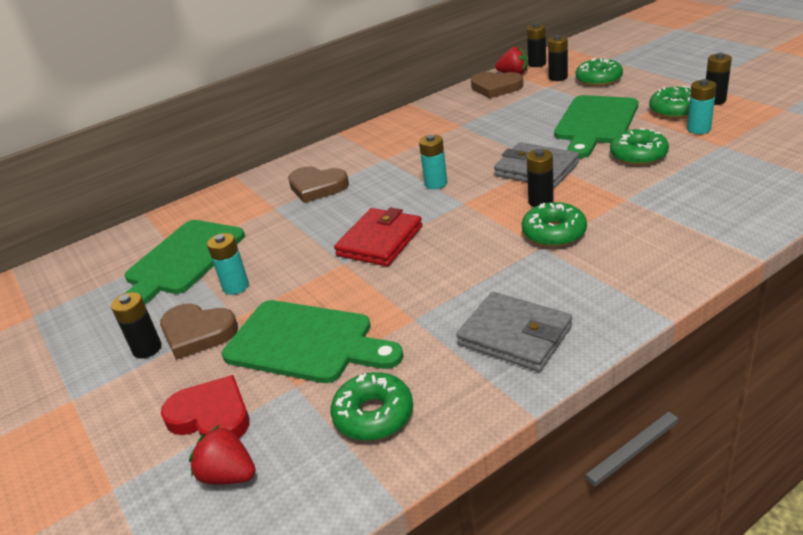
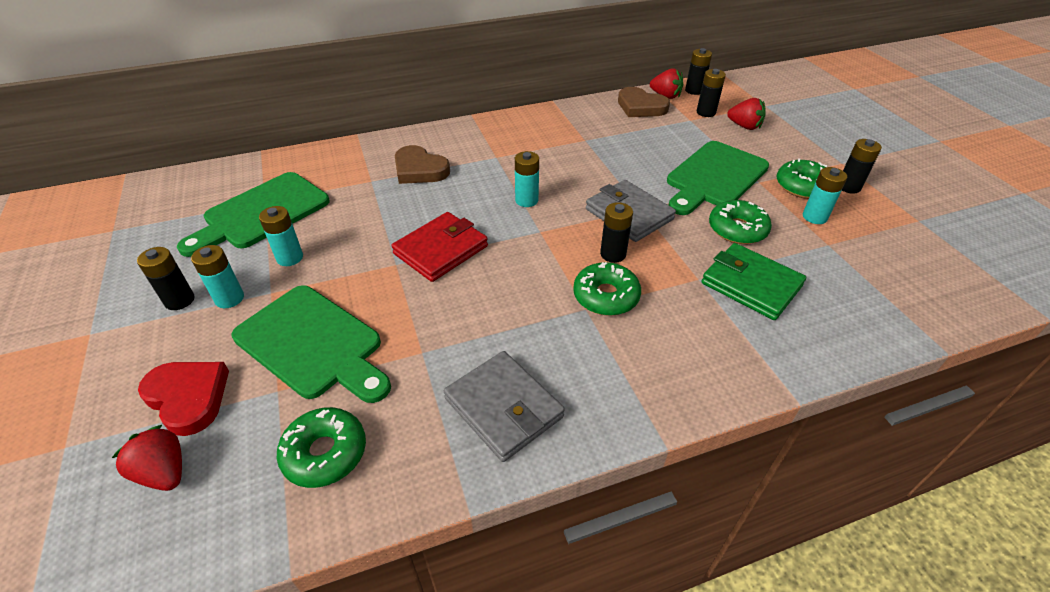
camera: 10 degrees right, 10 degrees up
(197, 333) = (229, 298): brown heart -> turquoise battery
(598, 79) = (744, 126): green donut -> red strawberry
(674, 190) = (751, 284): none -> green wallet

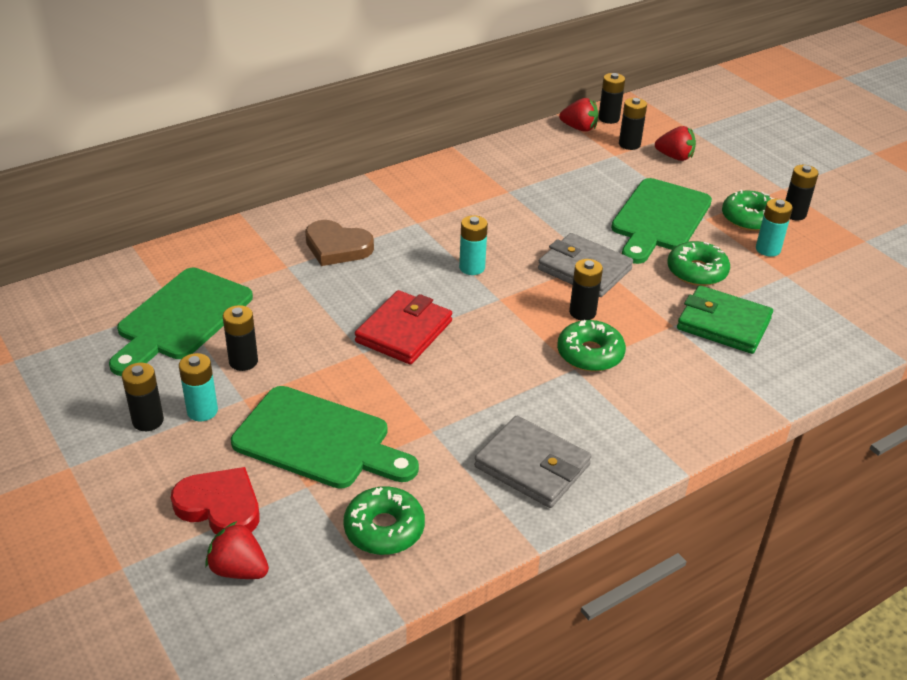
camera: 15 degrees left, 5 degrees down
(290, 258) = (243, 361): turquoise battery -> black battery
(640, 107) = (556, 144): brown heart -> none

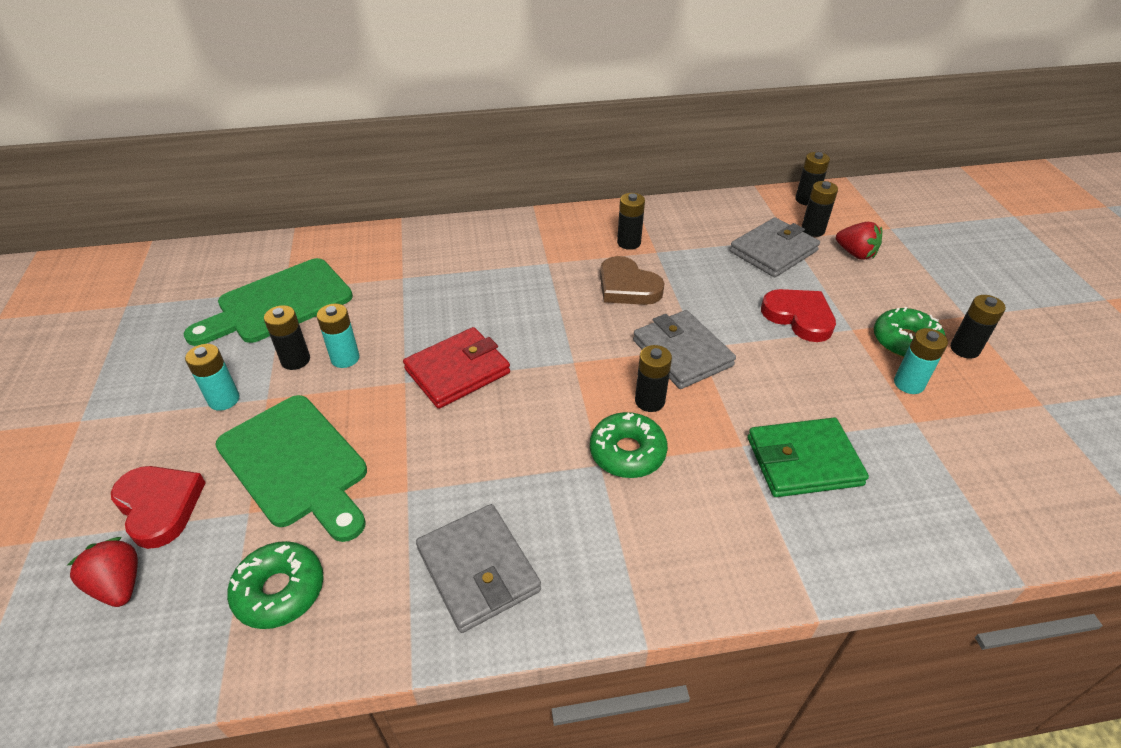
camera: 25 degrees right, 5 degrees up
(148, 421) = (174, 395): black battery -> black battery (629, 243)
(337, 247) = (458, 269): brown heart -> brown heart (627, 287)
(472, 267) = (568, 321): turquoise battery -> turquoise battery (345, 358)
(579, 128) = (769, 203): red strawberry -> none
(607, 169) = (773, 251): none -> grey wallet
(659, 219) = (799, 317): green cutting board -> red heart
(696, 271) = (807, 388): green donut -> none
(723, 324) = (803, 461): green wallet -> green wallet turned 60 degrees counterclockwise

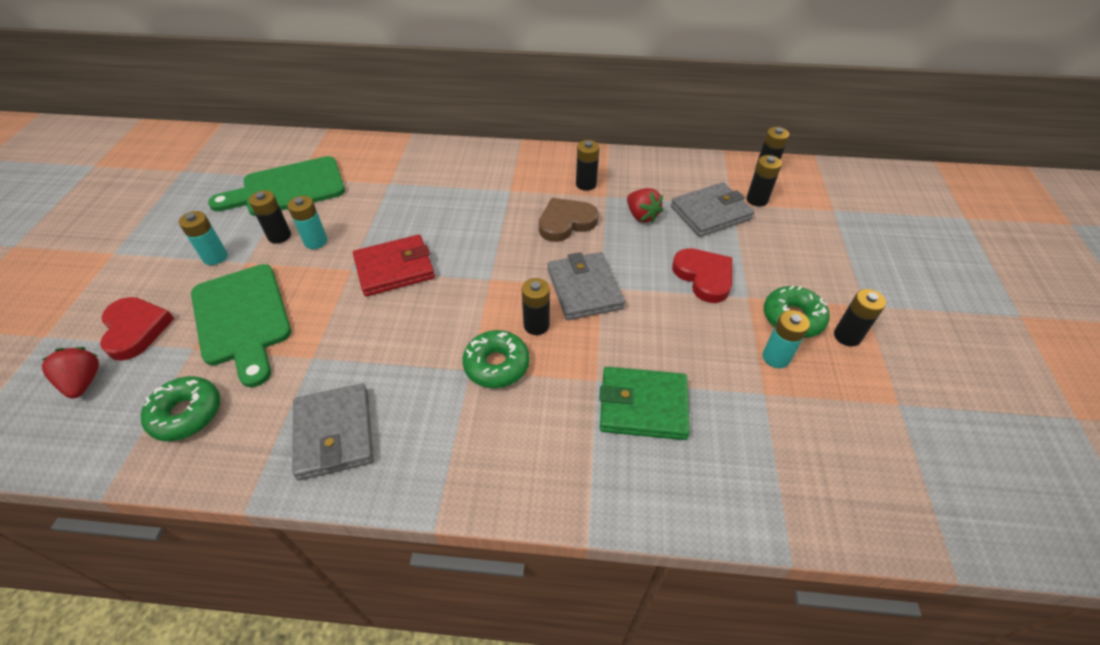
camera: 15 degrees right, 5 degrees up
(627, 287) = (566, 222): brown heart -> brown heart turned 90 degrees clockwise
(855, 254) = (786, 228): red strawberry -> red strawberry (641, 216)

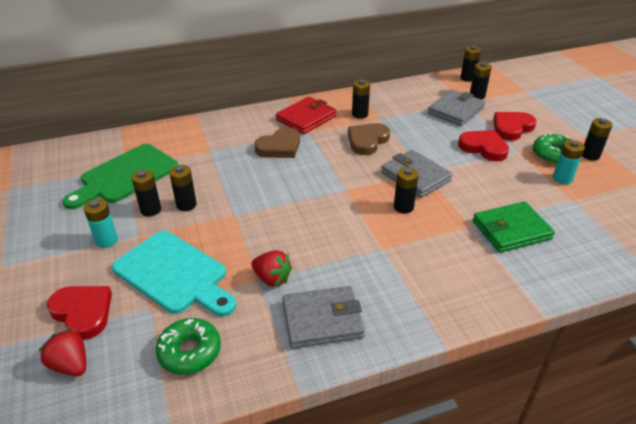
camera: 25 degrees left, 10 degrees down
(242, 318) = (174, 274): green cutting board -> turquoise cutting board
(316, 241) = (186, 205): turquoise battery -> black battery
(334, 433) = (322, 320): grey wallet -> grey wallet turned 60 degrees counterclockwise
(395, 269) = (268, 204): red wallet -> red wallet (306, 118)
(462, 200) = (279, 147): none -> brown heart
(496, 365) = (398, 239): green donut -> none
(641, 216) = (414, 124): red strawberry -> red strawberry (272, 278)
(766, 260) = (511, 128): none -> red heart

